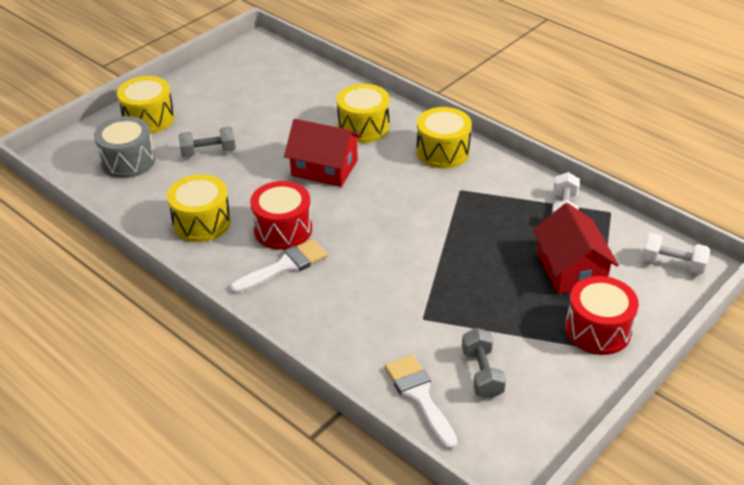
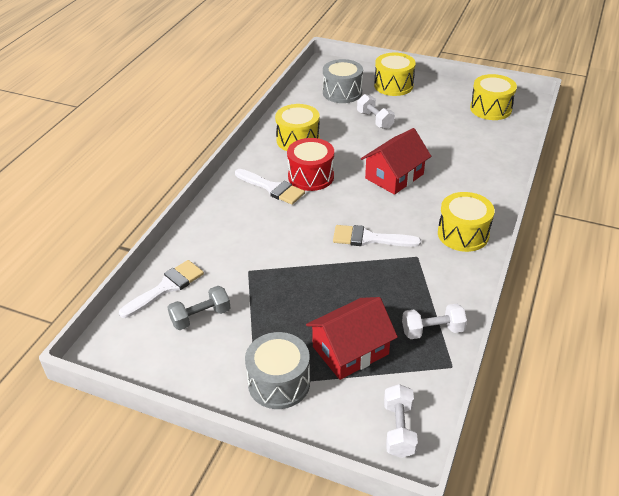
camera: 70 degrees right, 0 degrees up
(209, 152) = (374, 120): grey dumbbell -> white dumbbell
(324, 168) = (394, 176): red house -> red house turned 45 degrees clockwise
(363, 127) = (462, 182): yellow drum -> yellow drum (490, 109)
(417, 214) = (369, 238): none -> white brush
(597, 330) = (279, 383): red drum -> grey drum

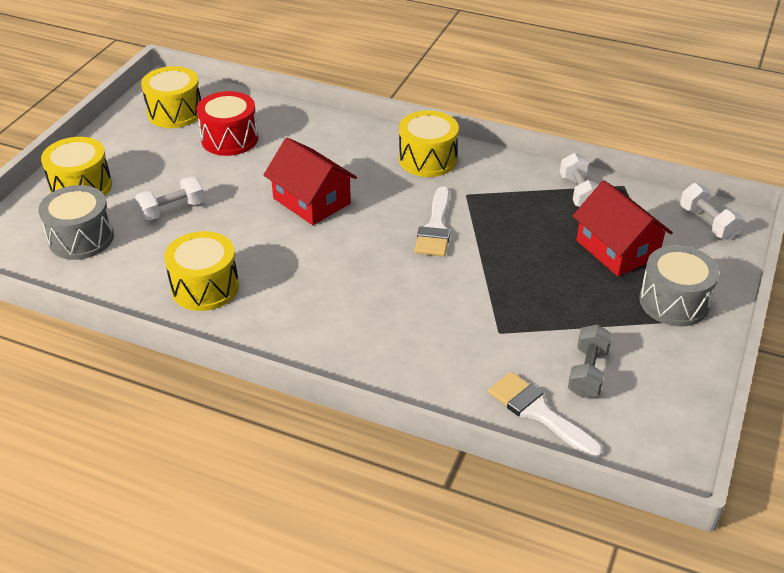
camera: 90 degrees left, 0 degrees up
(201, 317) = (588, 373): grey dumbbell -> grey dumbbell turned 45 degrees clockwise
(272, 188) = (324, 313): white brush -> none
(311, 176) = (301, 275): red drum -> red drum (229, 139)
(398, 429) = (707, 223): white dumbbell -> white dumbbell turned 60 degrees clockwise

